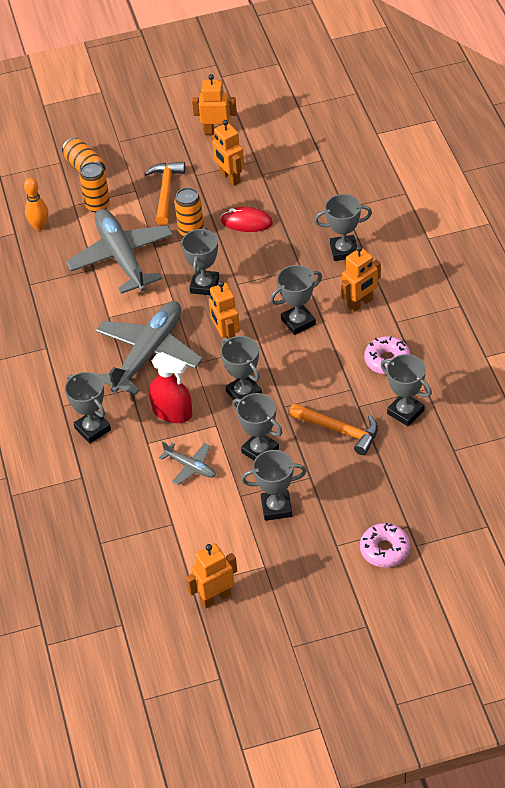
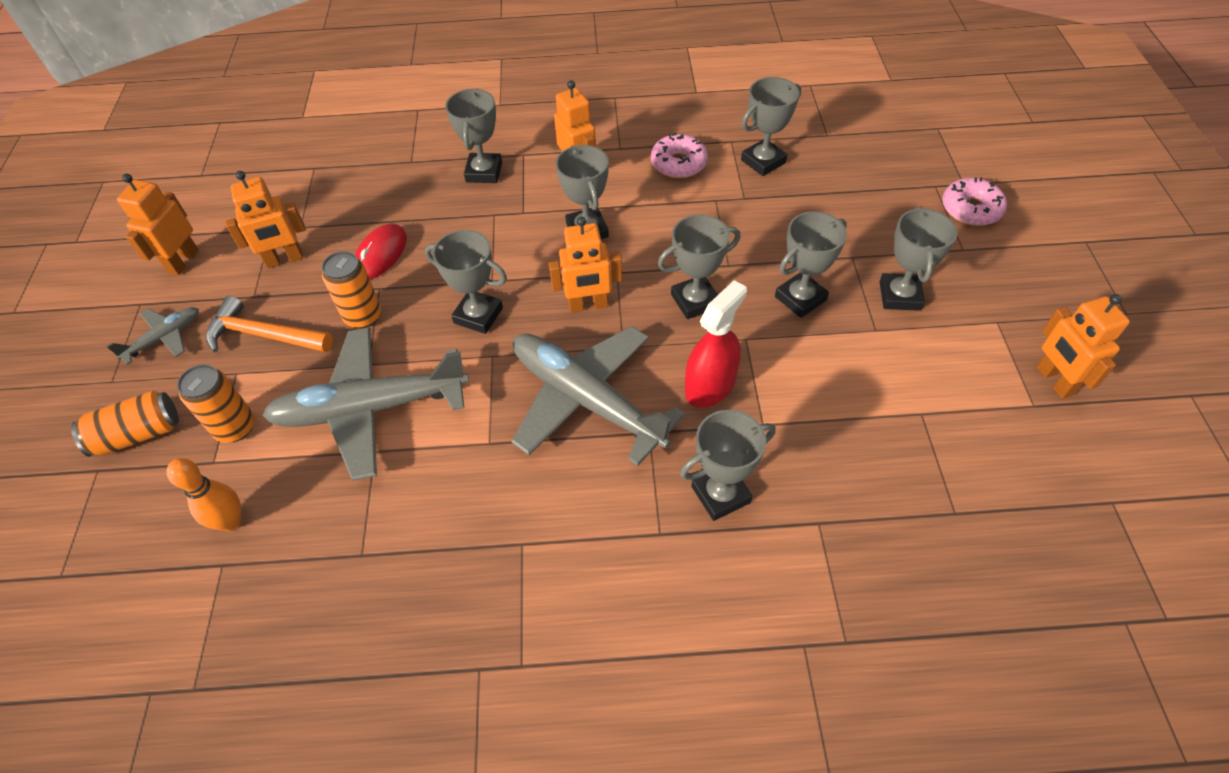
camera: 80 degrees left, 5 degrees up
(190, 467) = (817, 378): grey plane -> grey plane (164, 338)
(339, 430) = (780, 220): orange hammer -> none

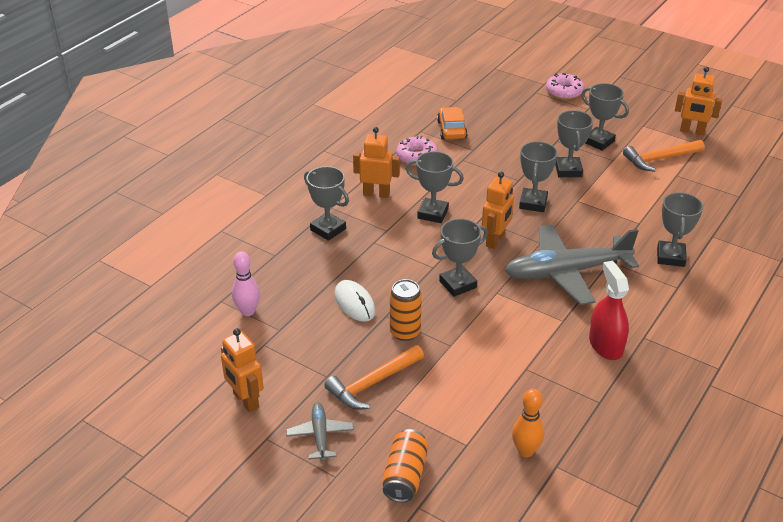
camera: 55 degrees left, 15 degrees down
(235, 427) = (446, 424): orange can -> none
(284, 259) = (306, 349): orange robot -> none
(311, 192) = (248, 311): none -> pink bowling pin
(371, 409) = (490, 357): grey plane -> none
(381, 254) = (354, 303): red mouse -> white mouse
(710, 385) = (598, 227): red spray bottle -> red spray bottle (605, 345)
(763, 161) = (451, 130): grey trophy -> orange car
(938, 377) = (660, 159): none -> orange hammer

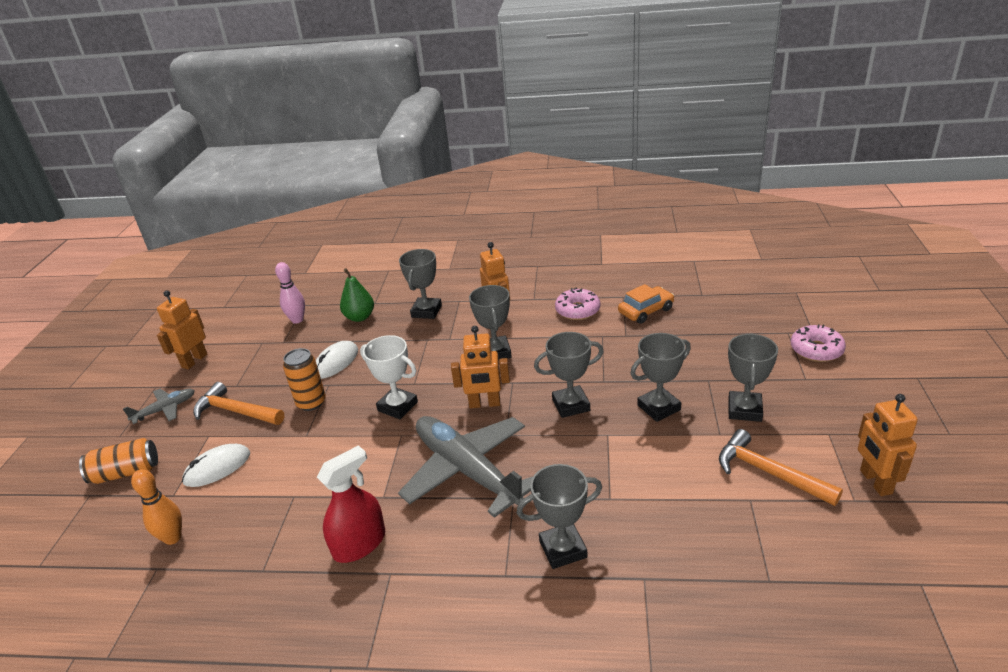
camera: 65 degrees right, 5 degrees down
(291, 270) = (360, 317): none -> green pear
(451, 409) = (217, 468): none -> white mouse
(457, 284) = (397, 406): grey trophy -> white trophy

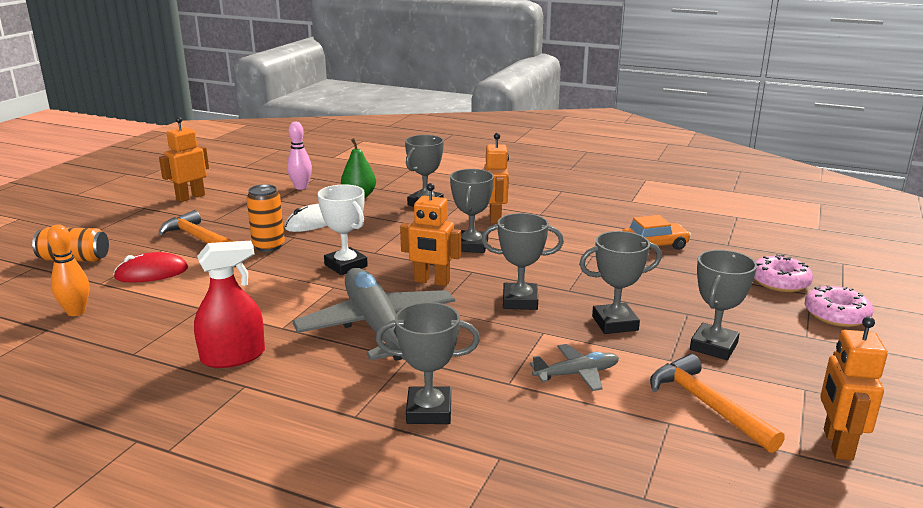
camera: 15 degrees right, 10 degrees down
(165, 409) = (140, 224): grey plane -> grey plane (576, 374)
(217, 468) = (151, 273): white mouse -> red mouse
(577, 310) = (580, 231): pink donut -> pink donut (780, 282)

